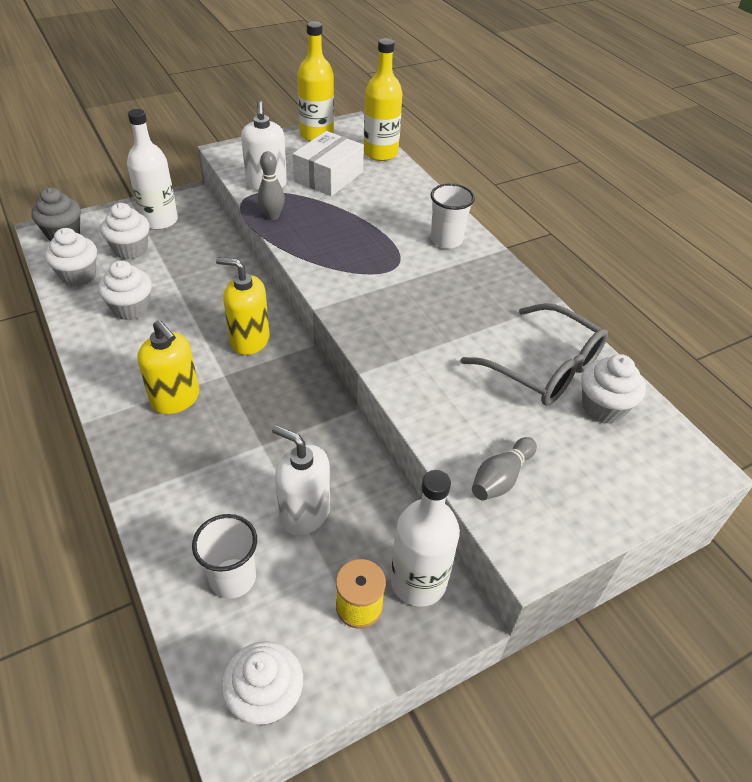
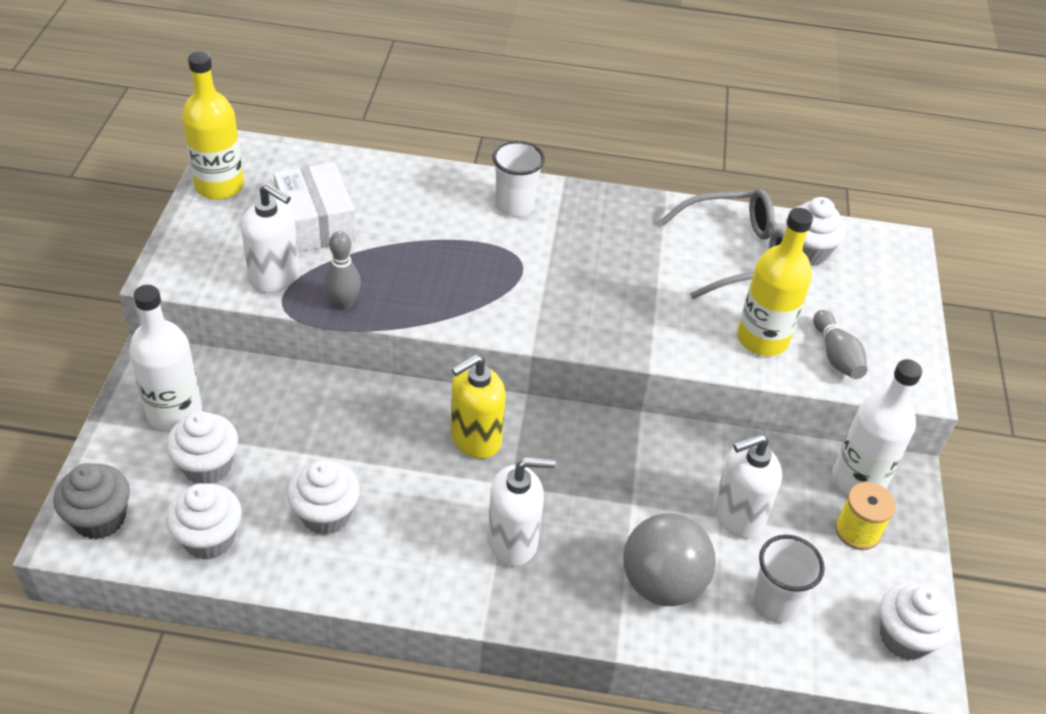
camera: 55 degrees left, 0 degrees up
(176, 399) = (513, 541): yellow soap dispenser -> white soap dispenser
(199, 496) = (662, 583): none -> grey ball
(380, 153) = (315, 160): yellow bottle -> yellow bottle (762, 339)

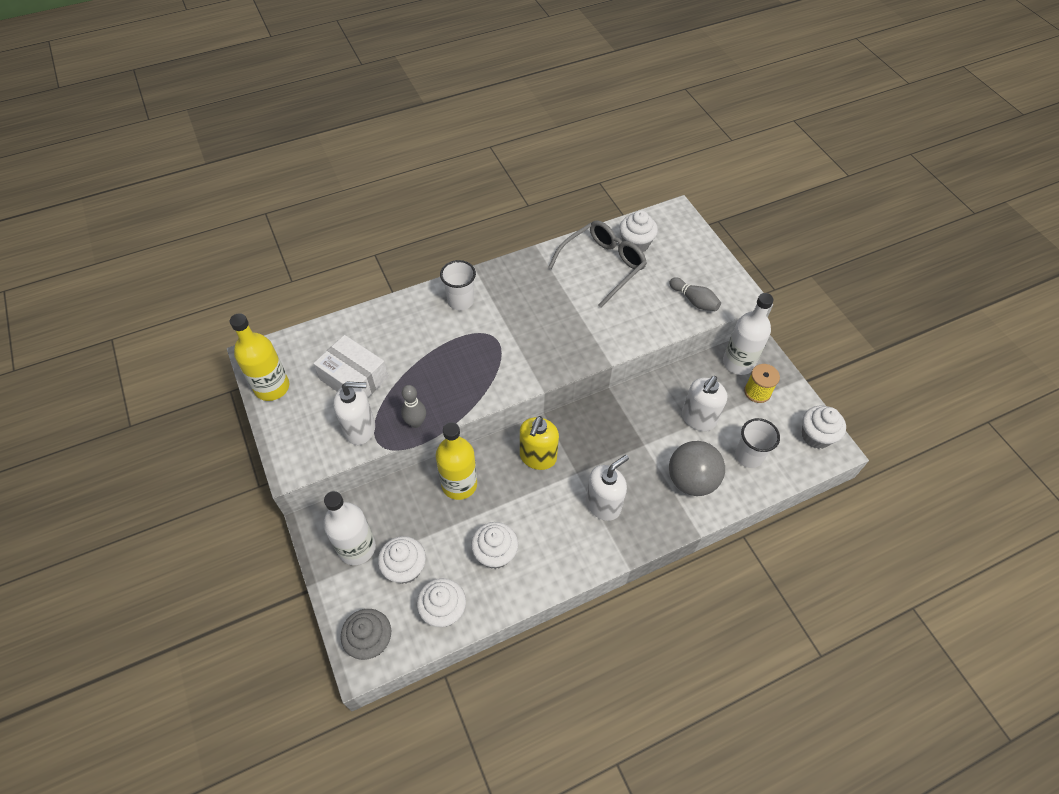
camera: 30 degrees left, 10 degrees up
(762, 339) = (652, 312): yellow bottle -> yellow bottle (459, 484)

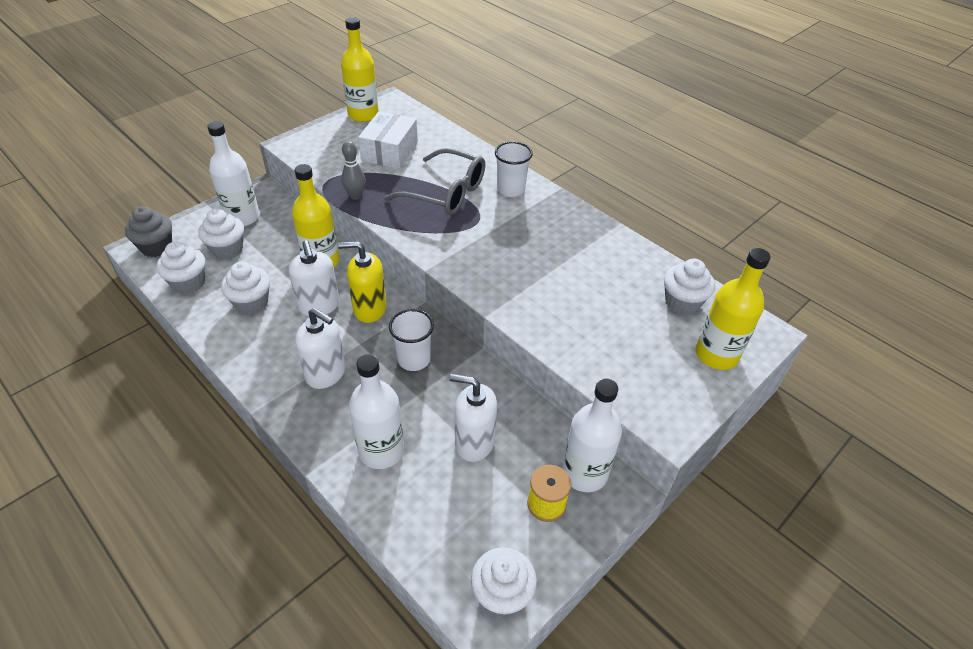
camera: 70 degrees right, 10 degrees down
(360, 429) = (338, 167): white soap dispenser -> white soap dispenser (319, 306)
(602, 265) = (627, 281): grey glasses -> grey glasses (446, 193)
(689, 247) = (716, 355): none -> yellow bottle
(691, 480) = (381, 451): grey ball -> white bottle
(694, 301) = (627, 376): grey bowling pin -> none
(748, 456) = (437, 509): white cup -> white cup (414, 359)

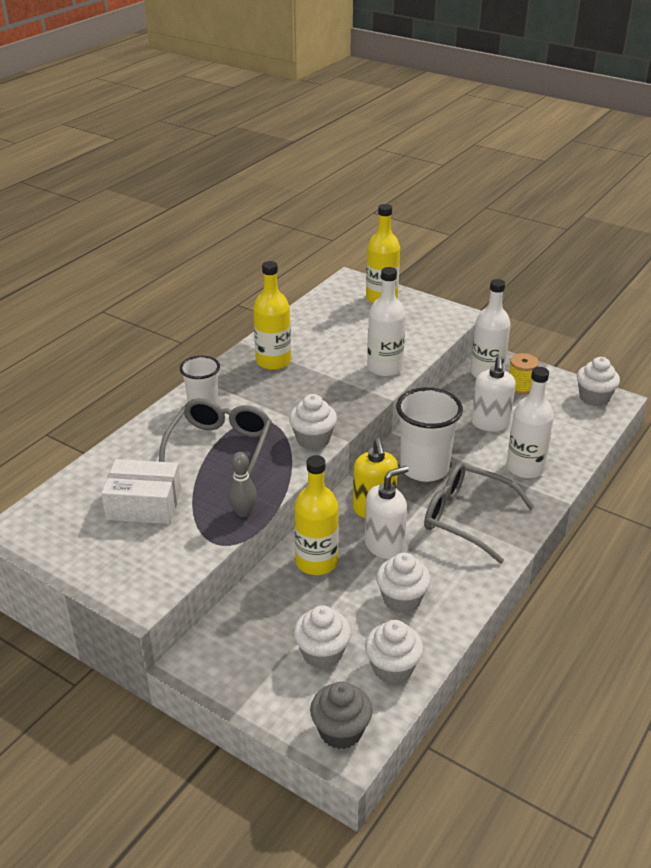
camera: 100 degrees left, 10 degrees down
(242, 217) = (255, 661): white bottle -> white bottle (384, 368)
(326, 373) = (466, 518): white soap dispenser -> grey glasses
(363, 115) = (55, 547): yellow bottle -> yellow bottle (273, 361)
(414, 359) = (424, 468): white cup -> white cup, size x1.60
(682, 303) = (333, 311): white cupcake -> white cupcake (313, 439)

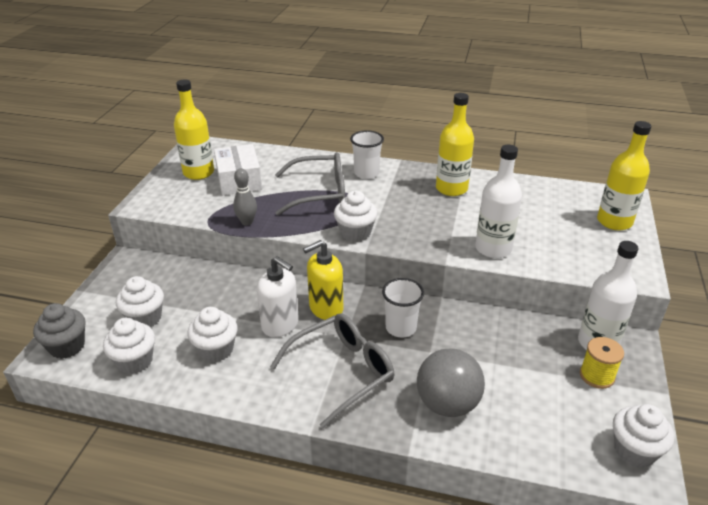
camera: 70 degrees right, 0 degrees up
(316, 562) = (245, 291): yellow bottle -> yellow bottle (198, 173)
(424, 468) = (401, 328): white cup -> white cup, size x0.63
(466, 518) = (342, 371): grey glasses -> grey glasses turned 45 degrees clockwise
(490, 423) = (506, 362): white soap dispenser -> none
(525, 468) = (447, 404): white bottle -> grey ball

